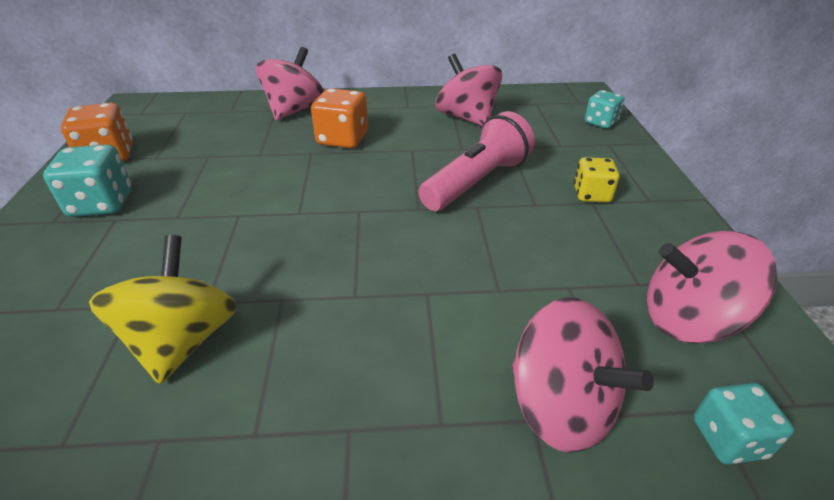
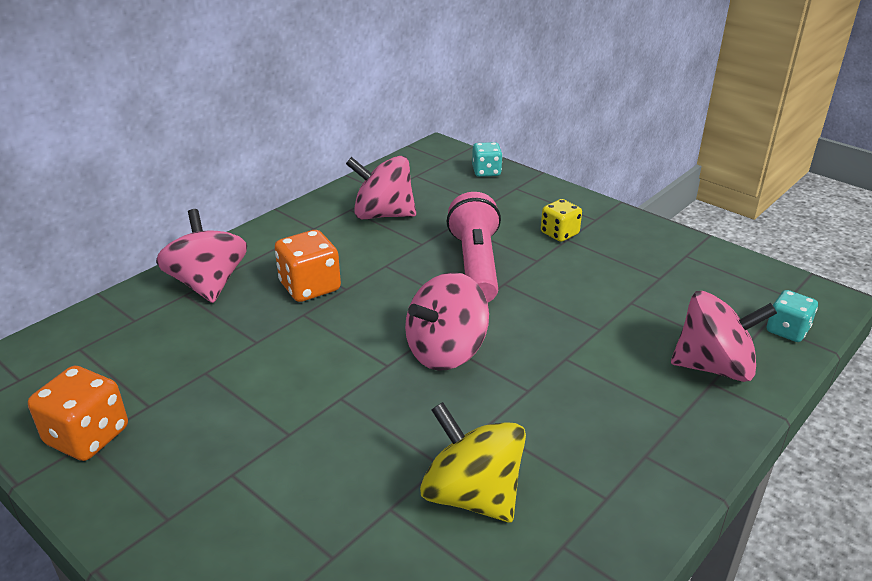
camera: 45 degrees left, 5 degrees down
(102, 204) = (187, 473): turquoise dice -> none
(689, 319) = (705, 283): pink spinning top -> pink spinning top (446, 351)

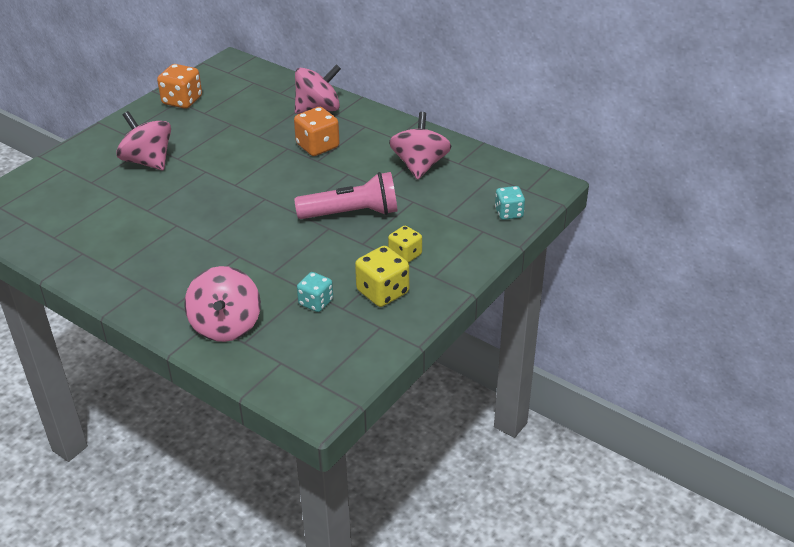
camera: 85 degrees right, 5 degrees up
(446, 351) = (247, 205): pink spinning top -> pink spinning top (148, 161)
(472, 495) = (122, 221): yellow spinning top -> none
(627, 250) = (382, 292): none -> yellow dice
(787, 330) = (270, 372): turquoise dice -> turquoise dice (316, 302)

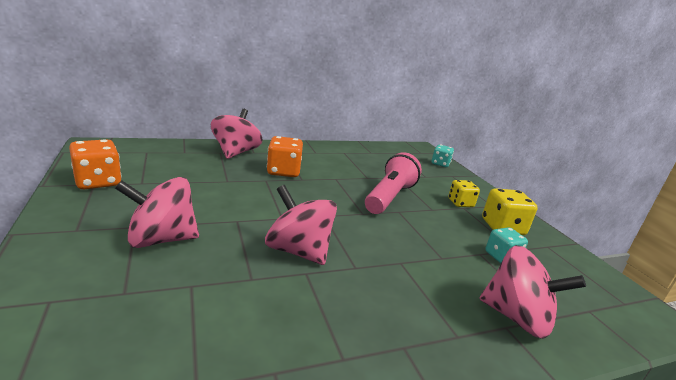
camera: 60 degrees left, 15 degrees down
(420, 166) = (359, 160): pink spinning top -> pink spinning top (298, 251)

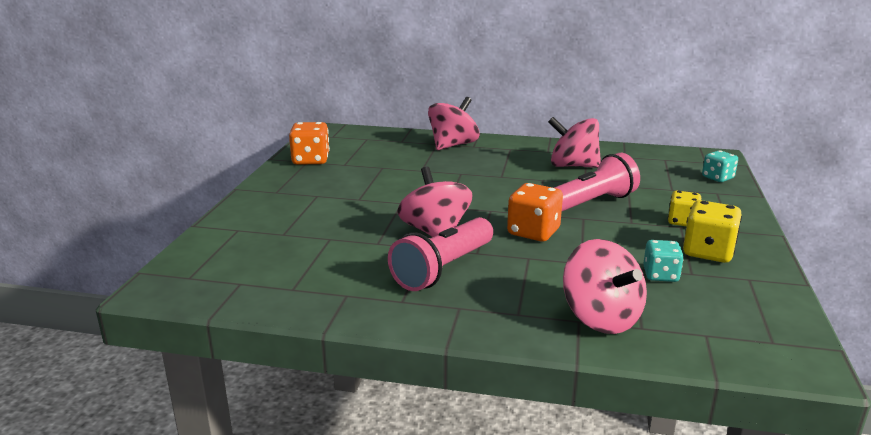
camera: 35 degrees right, 0 degrees up
(161, 239) = (330, 206): pink spinning top -> pink spinning top (573, 166)
(283, 171) = (488, 167): orange dice -> orange dice (533, 232)
(345, 297) = (443, 269): none -> pink flashlight

